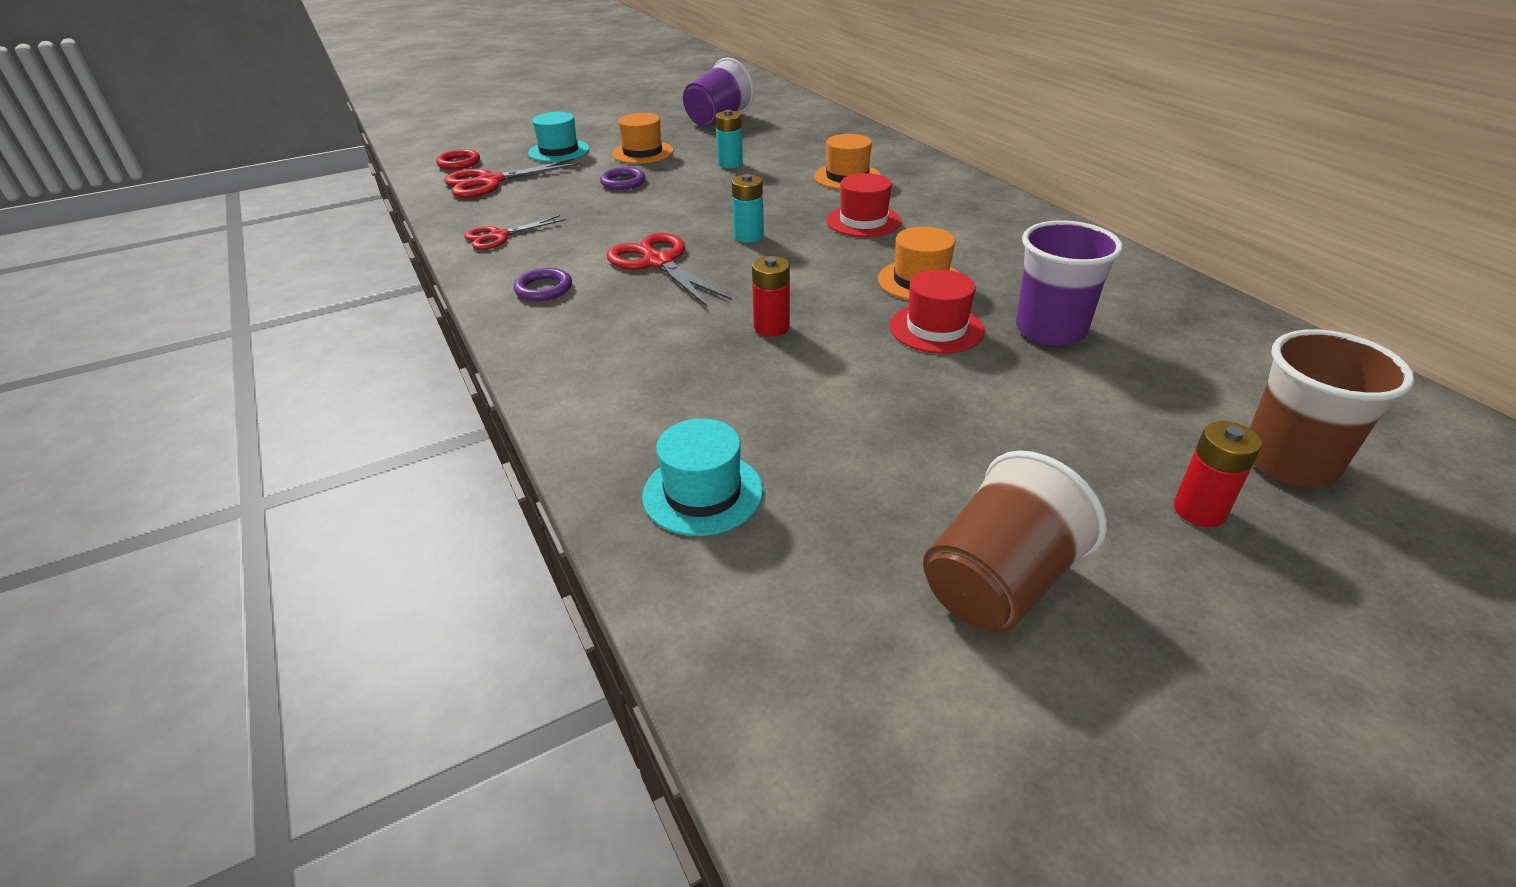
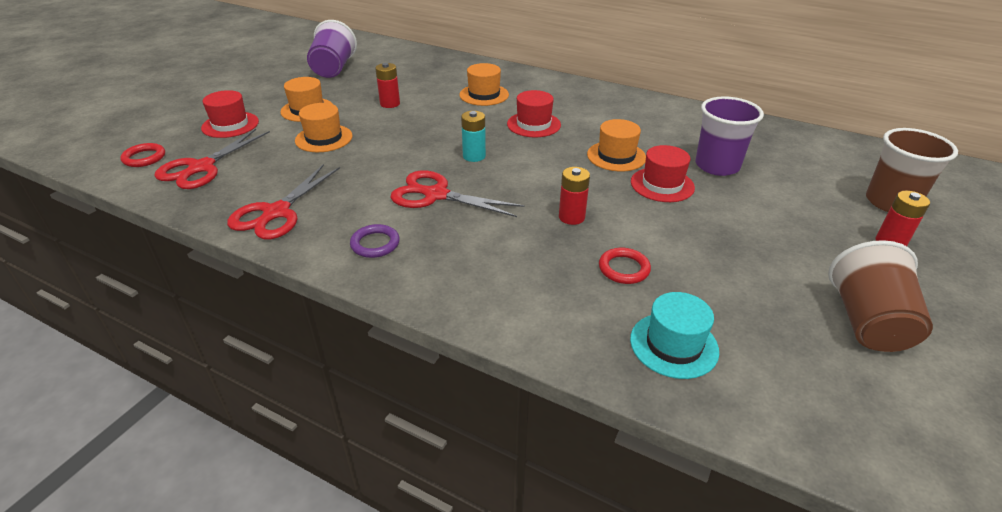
camera: 35 degrees left, 0 degrees up
(499, 236) = (276, 213): red scissors -> red scissors, size x1.53
(559, 151) = (230, 125): turquoise hat -> red hat
(623, 182) = (324, 138): purple ring -> orange hat
(730, 164) = (390, 104): turquoise battery -> red battery
(756, 398) = (624, 269): none -> red ring

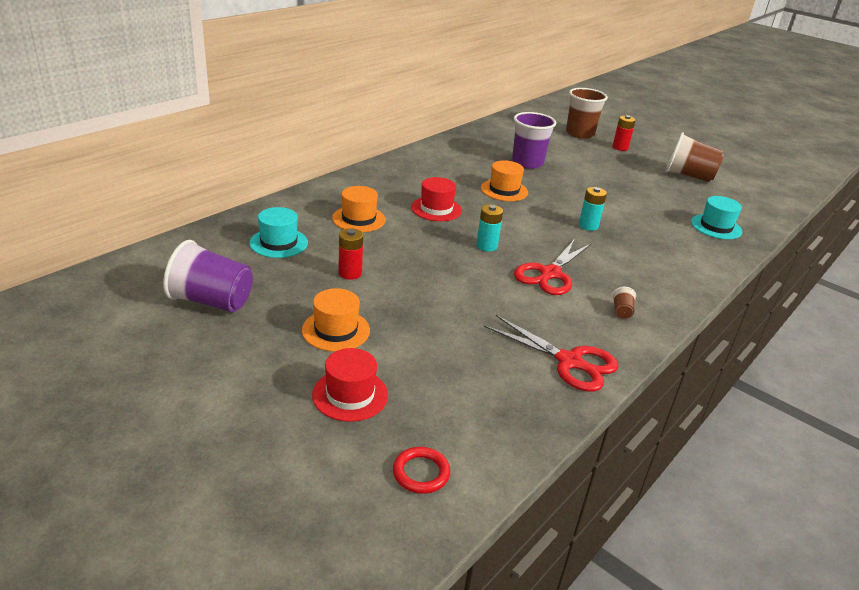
camera: 80 degrees left, 5 degrees down
(201, 168) = (464, 417): red scissors -> none
(324, 138) = (419, 323): orange hat -> none
(375, 244) = (621, 311): purple ring -> brown cup
(423, 74) = (278, 243): none -> turquoise hat
(571, 217) = (588, 226): red battery -> turquoise battery
(624, 269) = (648, 223): red ring -> none
(662, 185) = (549, 186): red hat -> none

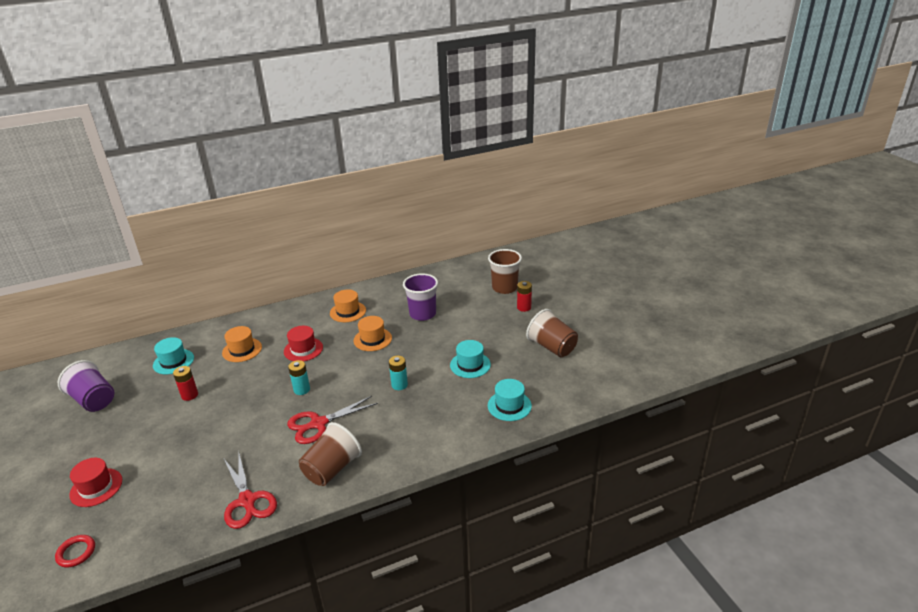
camera: 30 degrees right, 0 degrees up
(336, 330) = (136, 438): orange hat -> orange hat (348, 312)
(621, 311) = (332, 469): brown cup -> brown cup, size x2.44
(634, 199) = (470, 365): none -> turquoise hat

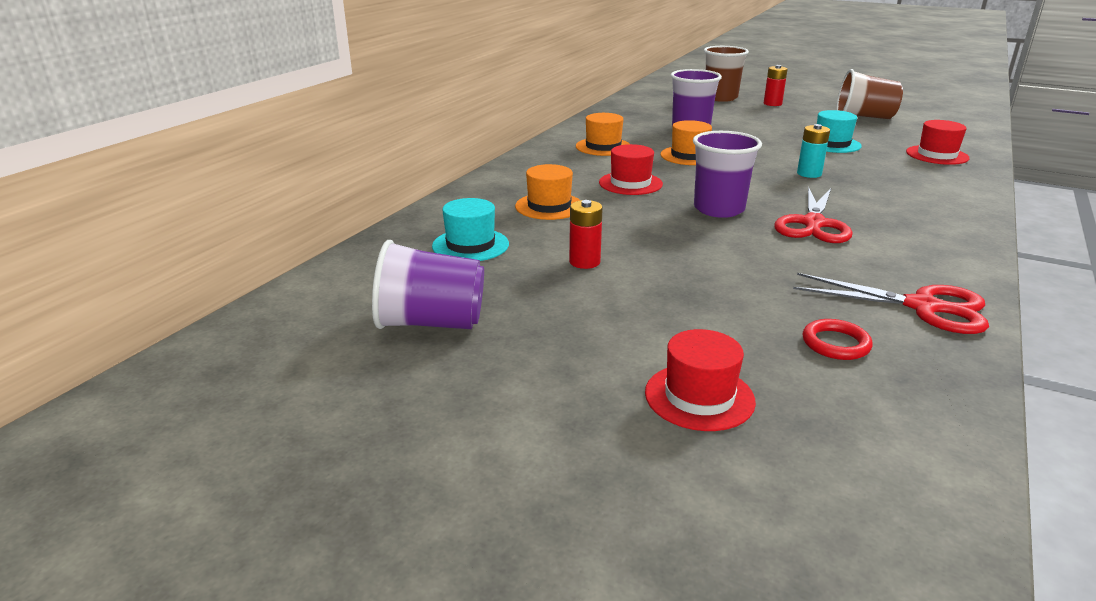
camera: 40 degrees left, 5 degrees down
(76, 552) = (873, 473): red ring -> red ring (835, 344)
(302, 389) = (719, 209): turquoise battery -> purple cup
(332, 469) = (926, 246): brown cup -> none
(509, 406) = (937, 155): turquoise hat -> red hat

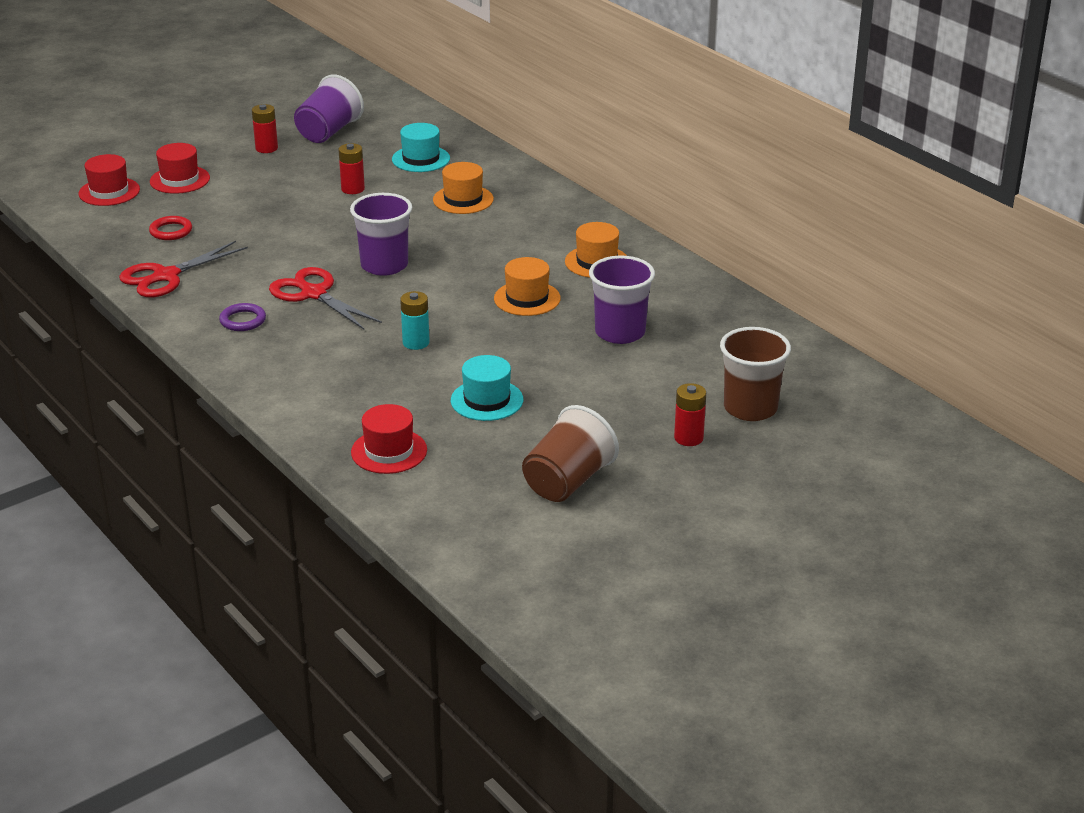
camera: 115 degrees right, 5 degrees up
(523, 356) = (266, 148): none -> red battery
(630, 183) = (480, 246): red hat -> red hat (109, 192)
(909, 240) = (243, 320): none -> purple ring

